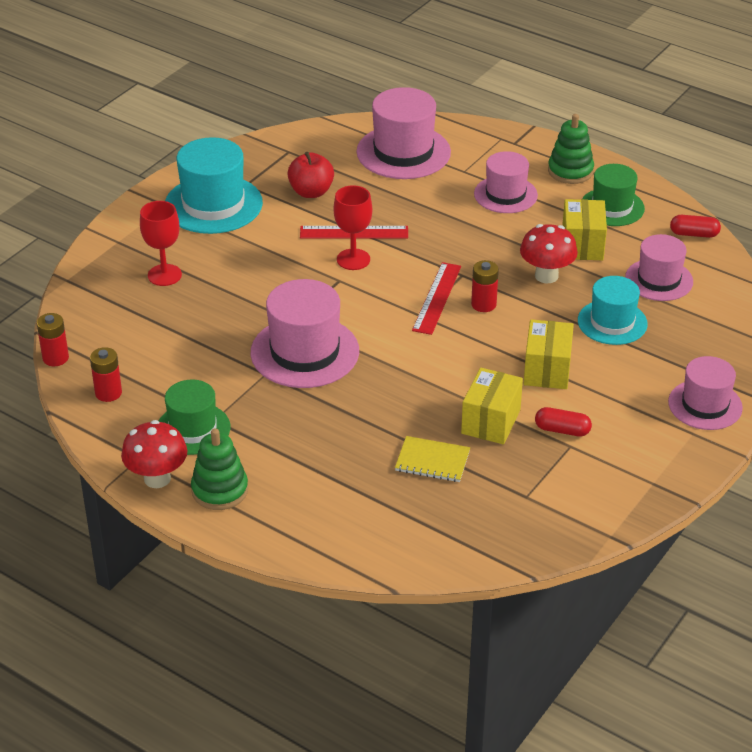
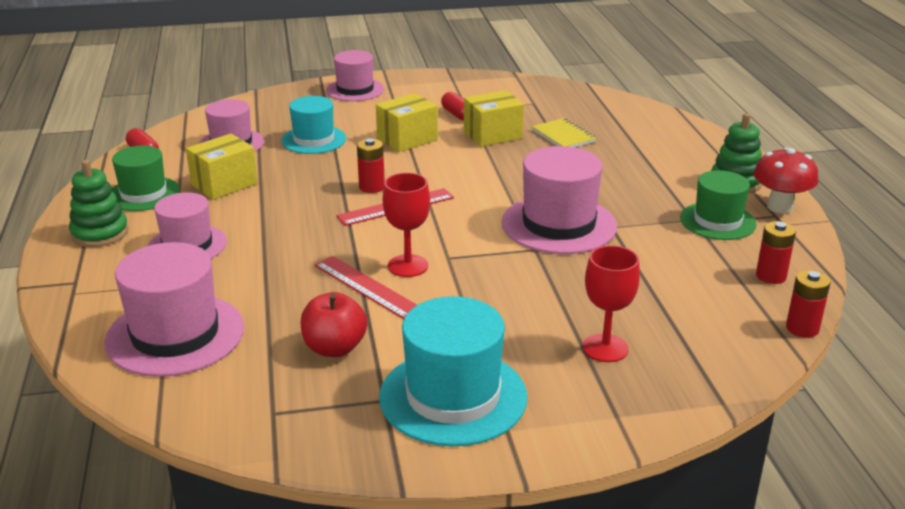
camera: 135 degrees left, 10 degrees down
(546, 276) = (292, 180): red mushroom -> none

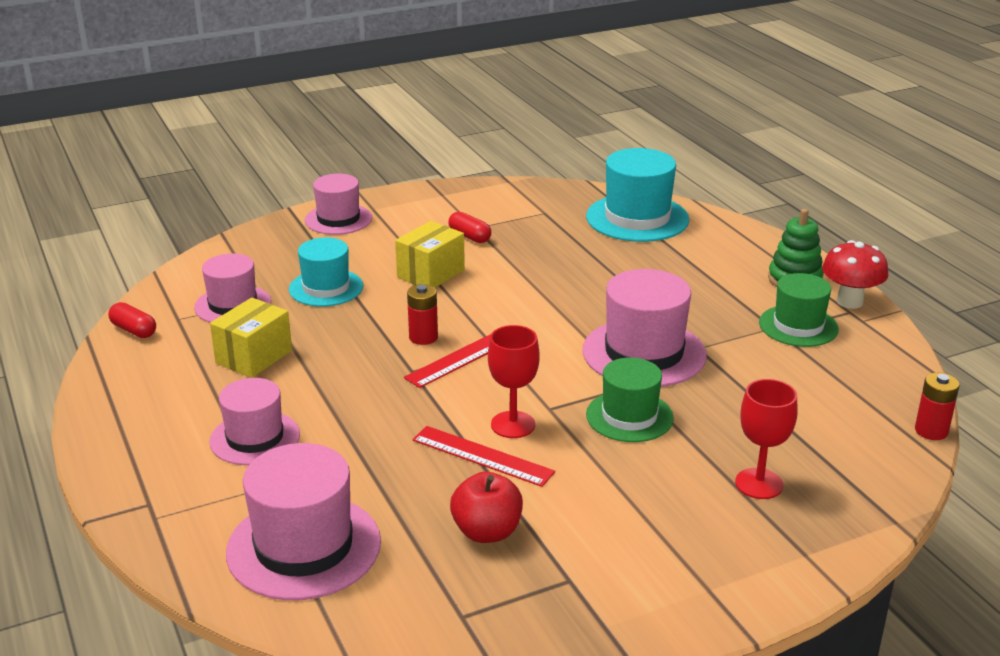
camera: 15 degrees left, 0 degrees up
(100, 233) = (142, 439): green stacking toy -> none
(143, 194) = (165, 382): green hat -> green hat (629, 416)
(453, 396) = (637, 563): turquoise hat -> turquoise hat (637, 218)
(492, 135) = (521, 257): yellow box -> none
(563, 136) = (596, 248): yellow notebook -> none
(771, 276) = (876, 379): red battery -> none

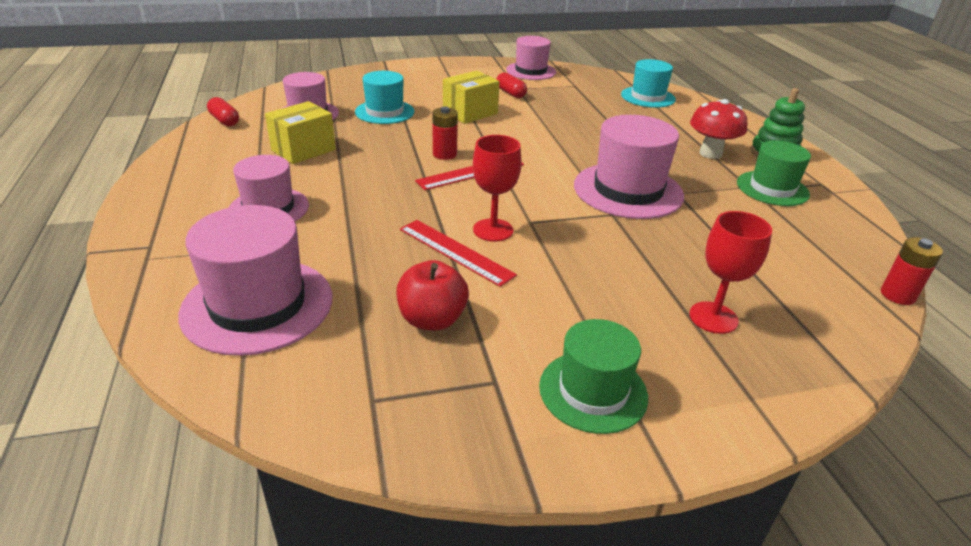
camera: 10 degrees right, 5 degrees up
(338, 219) = (416, 71): pink hat -> pink hat (531, 71)
(629, 416) = (601, 239): green hat -> green hat (593, 391)
(637, 218) = (648, 97): turquoise hat -> turquoise hat, size x0.65
(849, 301) = (822, 176): red mushroom -> red mushroom (710, 153)

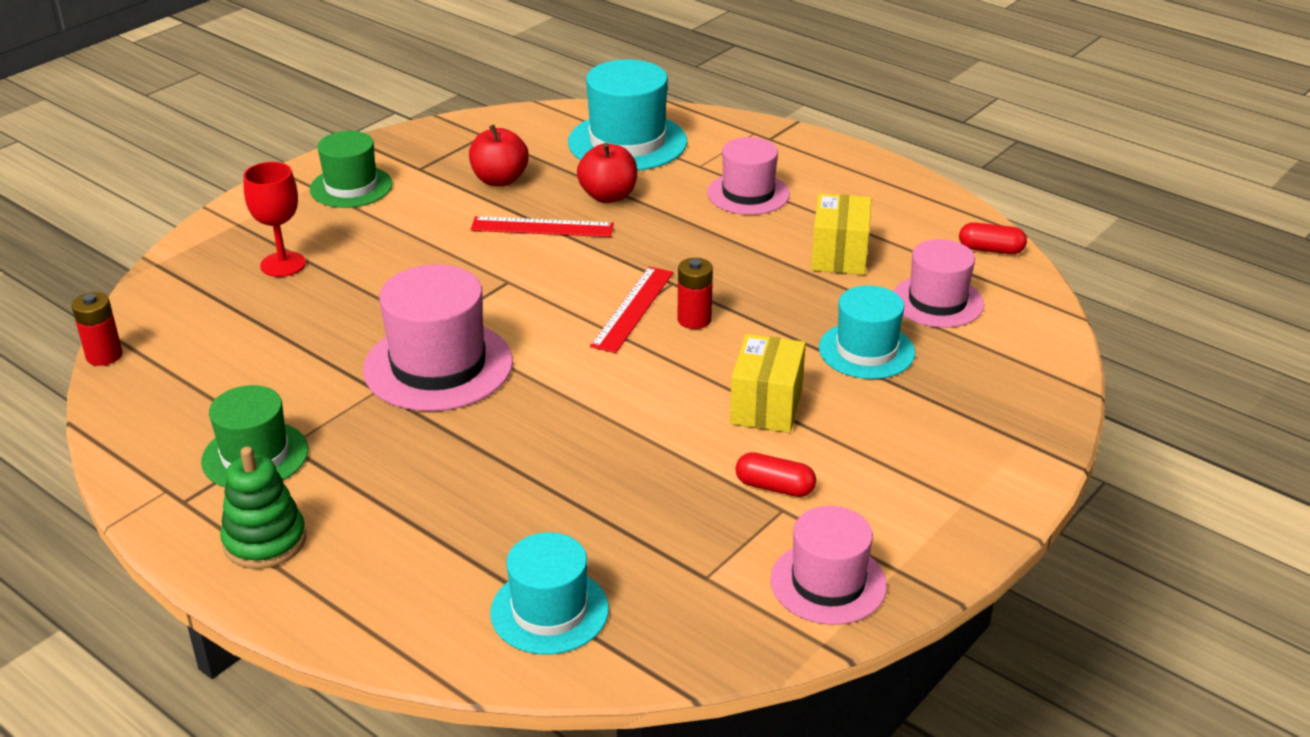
camera: 145 degrees right, 0 degrees up
(257, 305) = (627, 142): pink hat -> turquoise hat
(366, 255) = (608, 196): none -> red apple
(493, 230) = (533, 258): red goblet -> none
(710, 153) = (364, 491): red mushroom -> none

